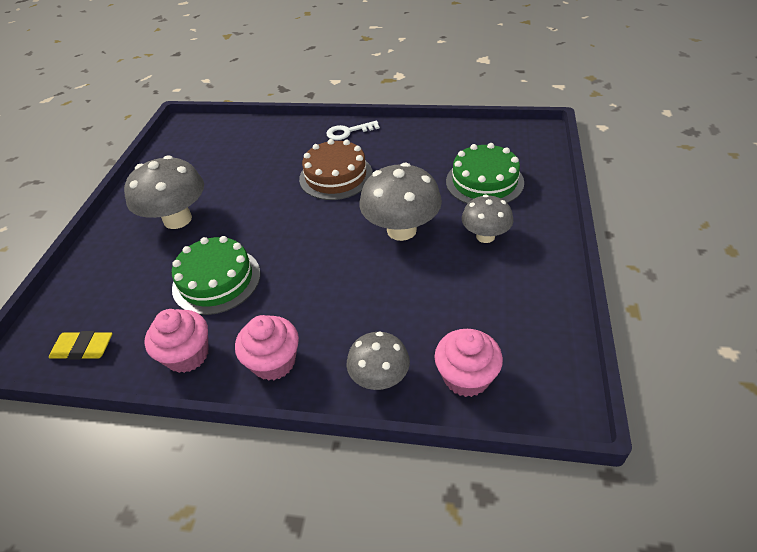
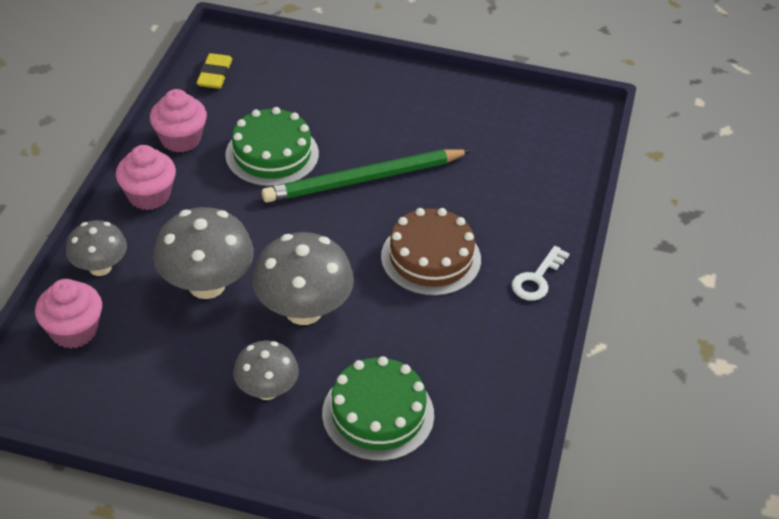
camera: 90 degrees right, 0 degrees up
(177, 219) = (382, 120): grey mushroom -> grey mushroom (207, 285)
(252, 219) = (363, 180): none -> green pencil
(348, 132) = (537, 279): white key -> white key turned 135 degrees counterclockwise

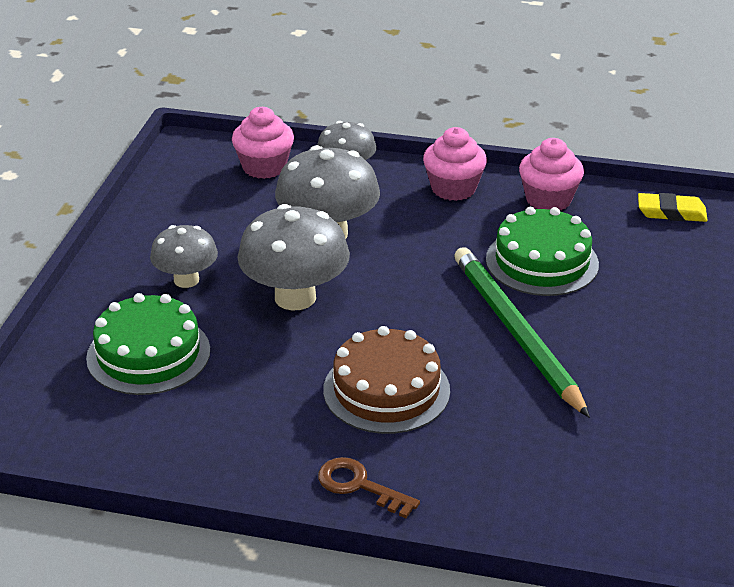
camera: 90 degrees right, 10 degrees down
(537, 279) = (359, 486): white key -> brown key

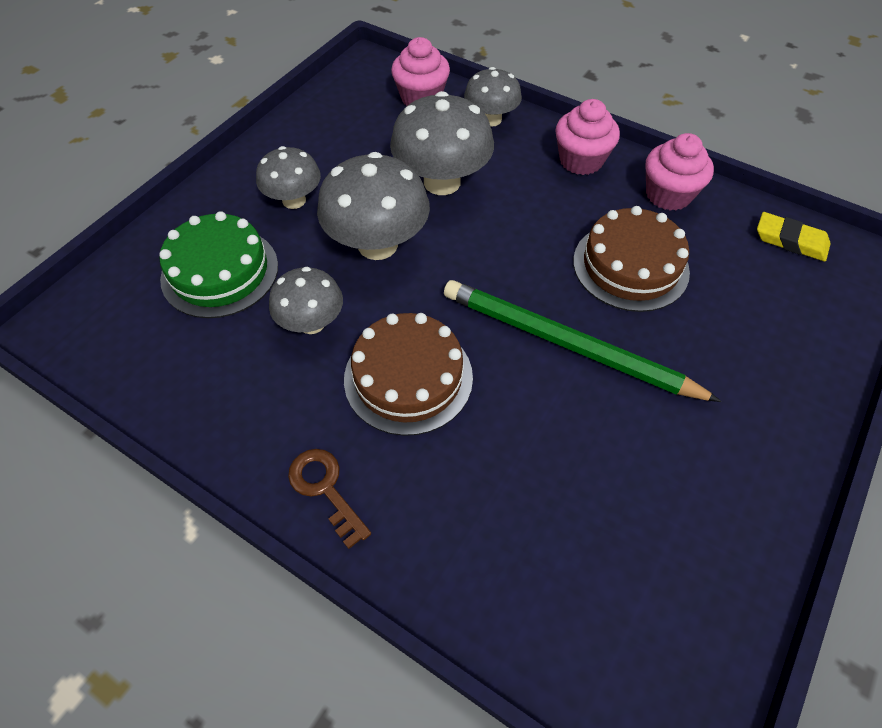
camera: 20 degrees right, 20 degrees up
(269, 372) = (312, 323): none -> grey mushroom
(515, 332) = (566, 344): green pencil -> green pencil turned 60 degrees counterclockwise
(542, 262) = (630, 266): green cake -> brown cake

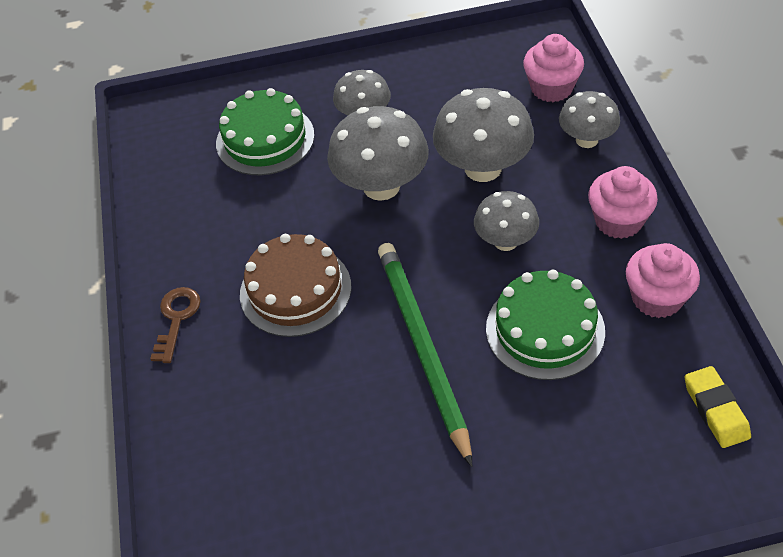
camera: 50 degrees right, 5 degrees down
(312, 323) = (280, 212): grey mushroom -> grey mushroom (505, 241)
(630, 266) = (545, 329): brown cake -> green cake

